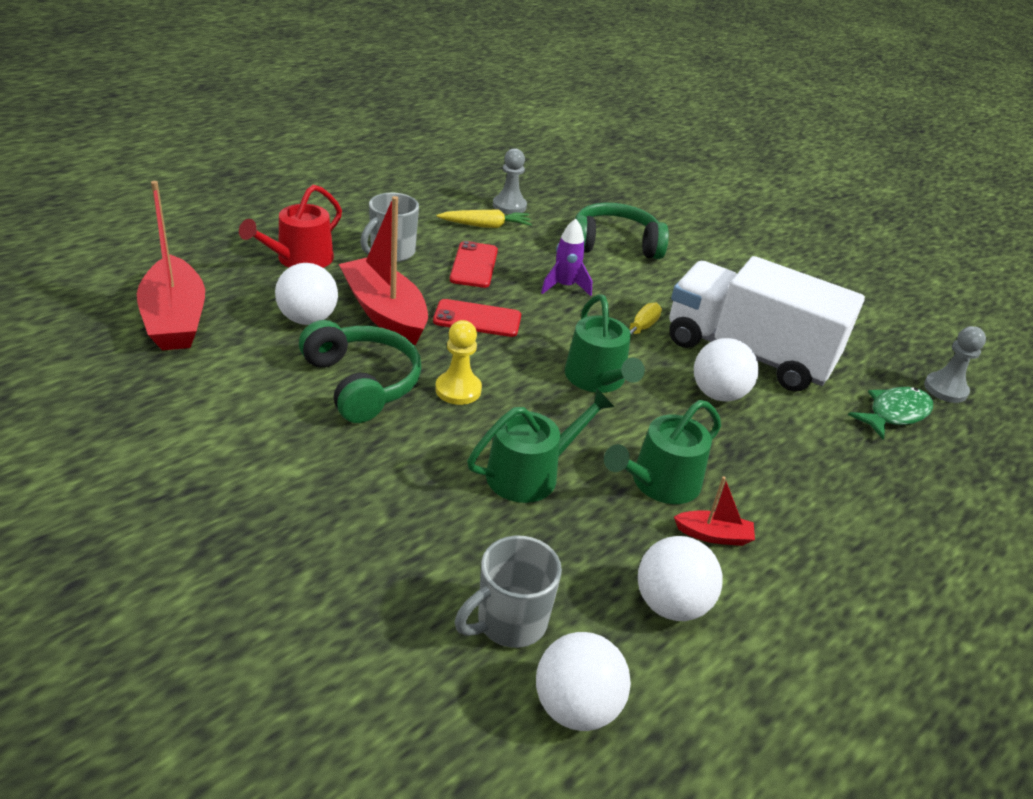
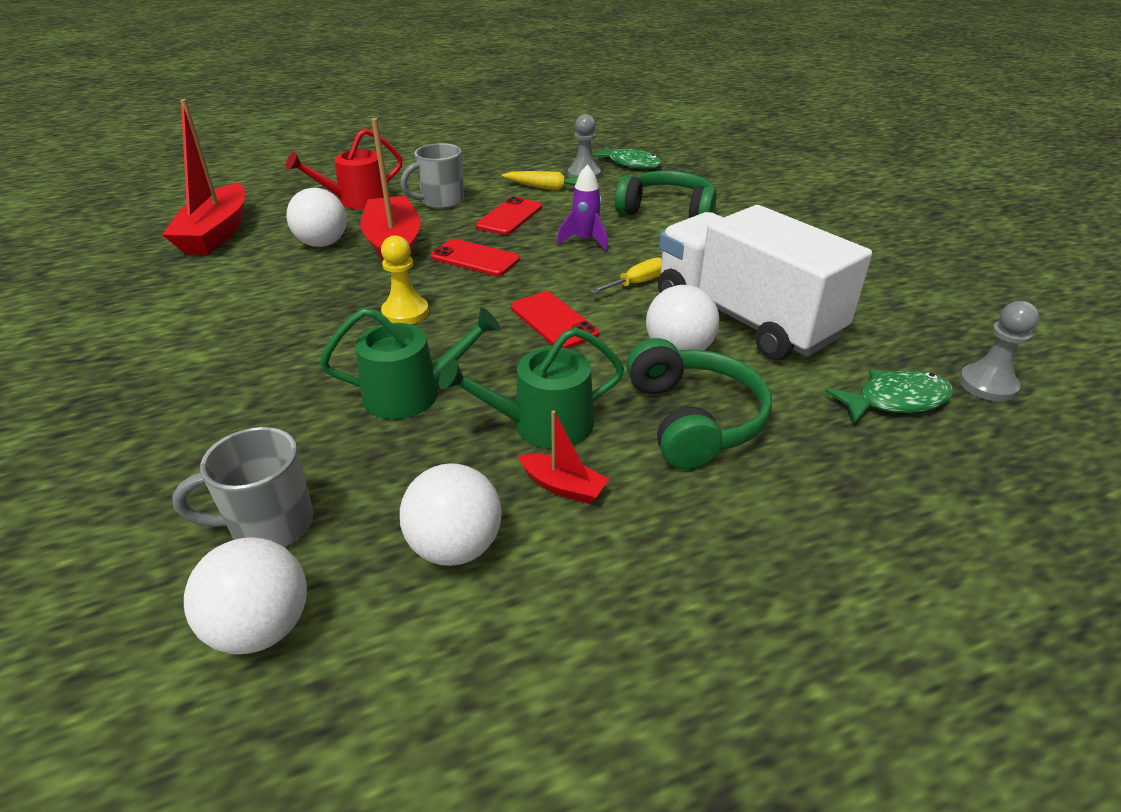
camera: 25 degrees right, 0 degrees up
(362, 383) = (323, 296): green headphones -> green headphones (694, 419)
(544, 188) = (630, 164): none -> green fish
(597, 379) = (553, 321): green watering can -> red phone

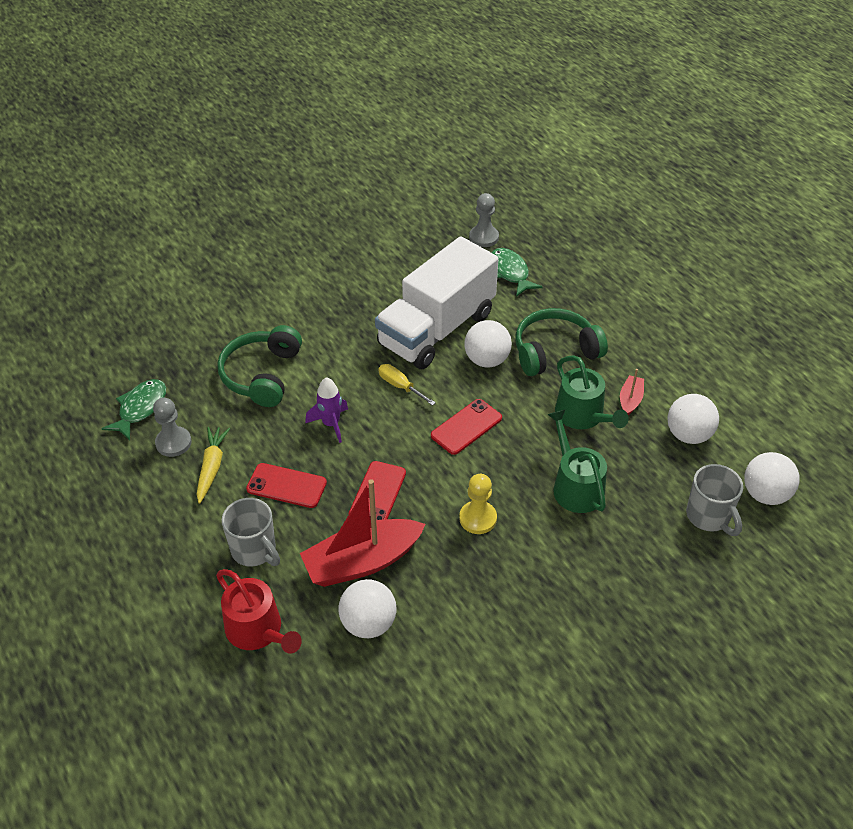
camera: 100 degrees left, 10 degrees up
(216, 233) = (360, 736): red boat -> none

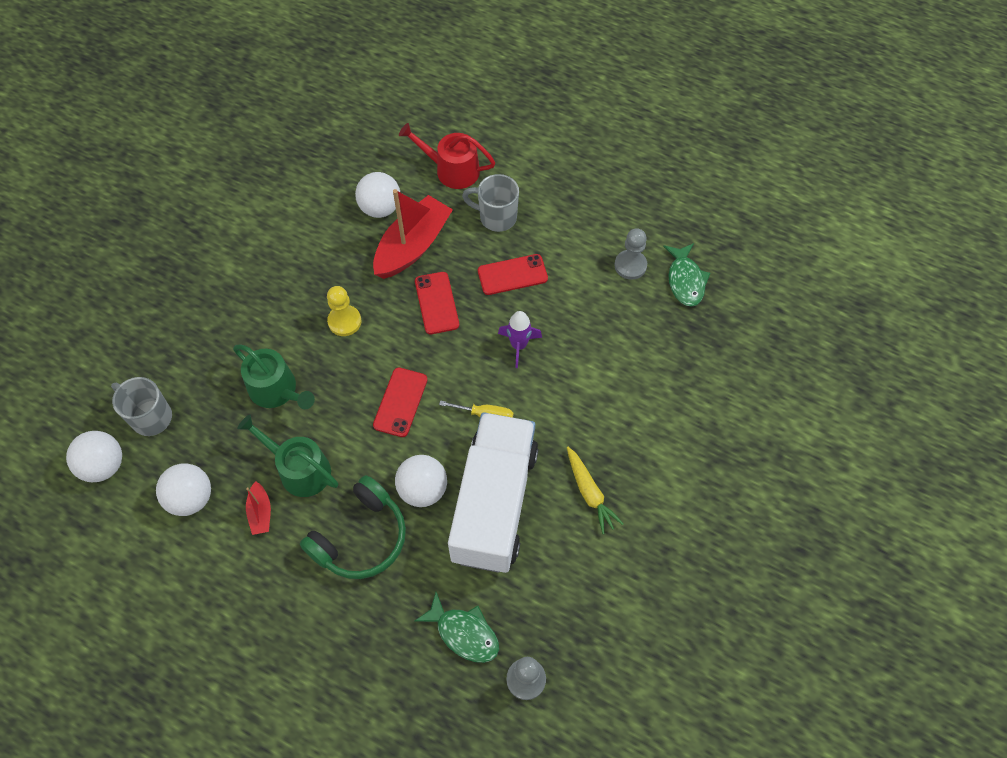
camera: 150 degrees right, 15 degrees up
(212, 467) = (582, 261): yellow carrot -> yellow carrot (590, 493)
(262, 375) = (616, 363): green headphones -> none

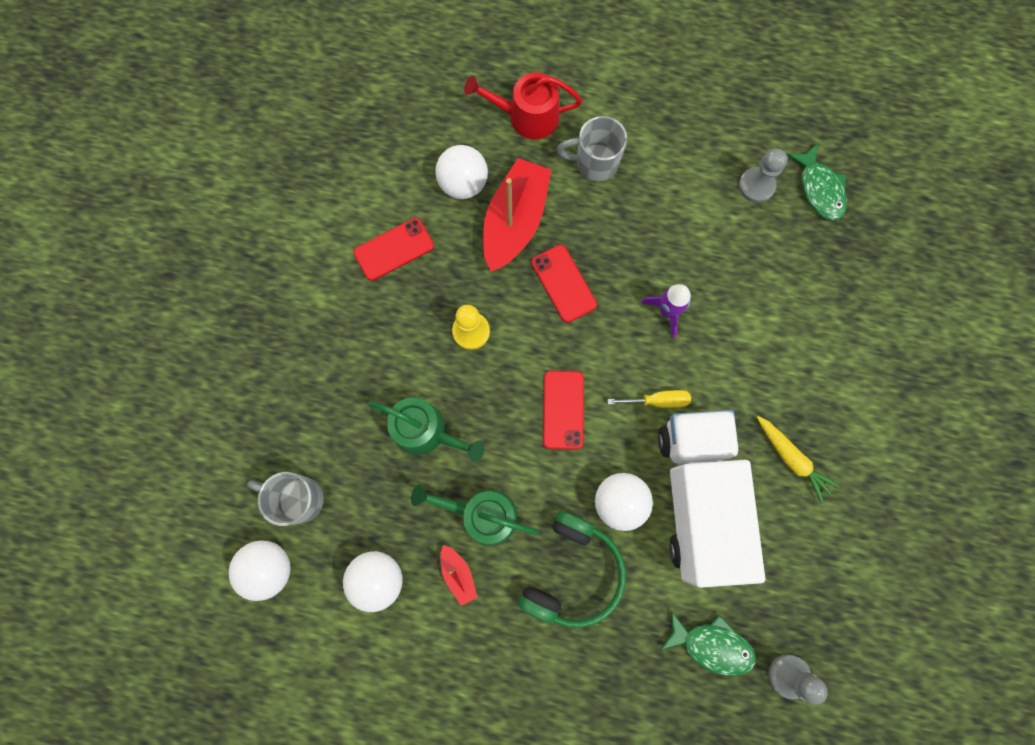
camera: 15 degrees left, 15 degrees up
(512, 275) = (634, 229): red phone -> red phone (394, 249)

